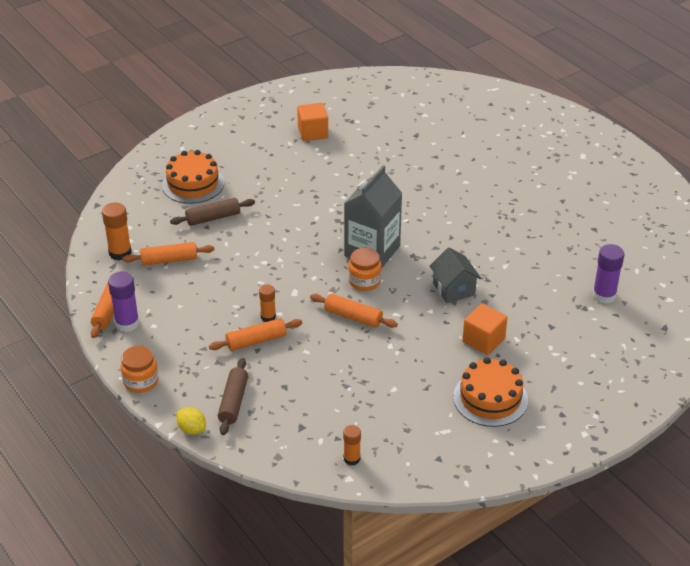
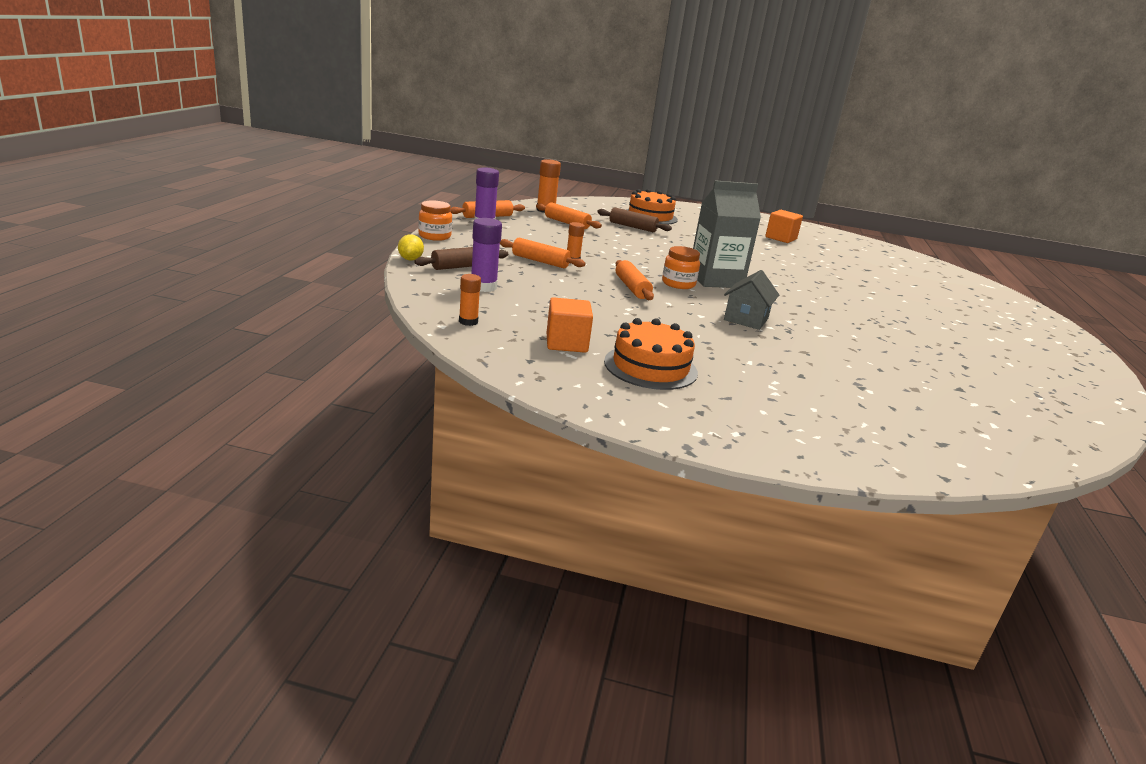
camera: 45 degrees right, 15 degrees down
(483, 340) = (715, 346): orange cube -> orange cube (566, 343)
(604, 295) = (901, 393): purple glue stick -> purple glue stick (483, 287)

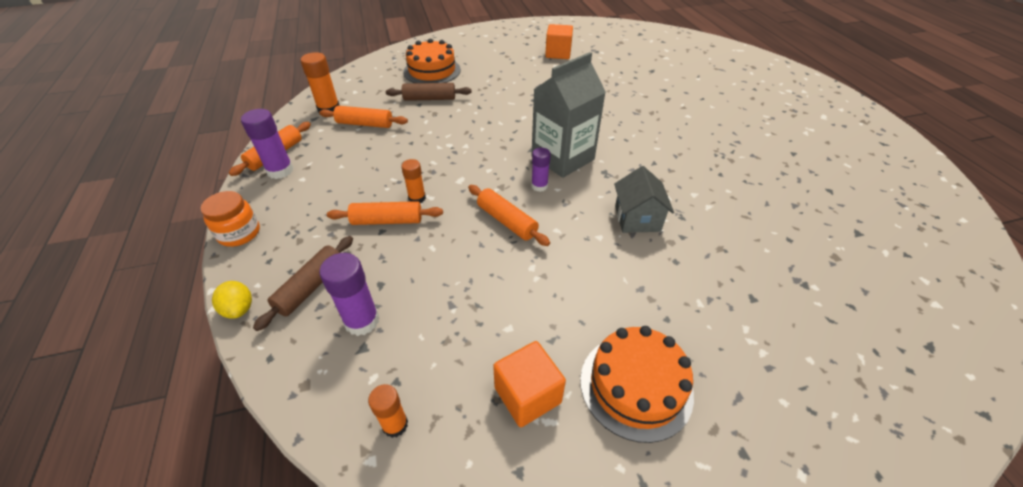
camera: 25 degrees left, 20 degrees up
(678, 284) = (539, 186): orange jar -> purple glue stick

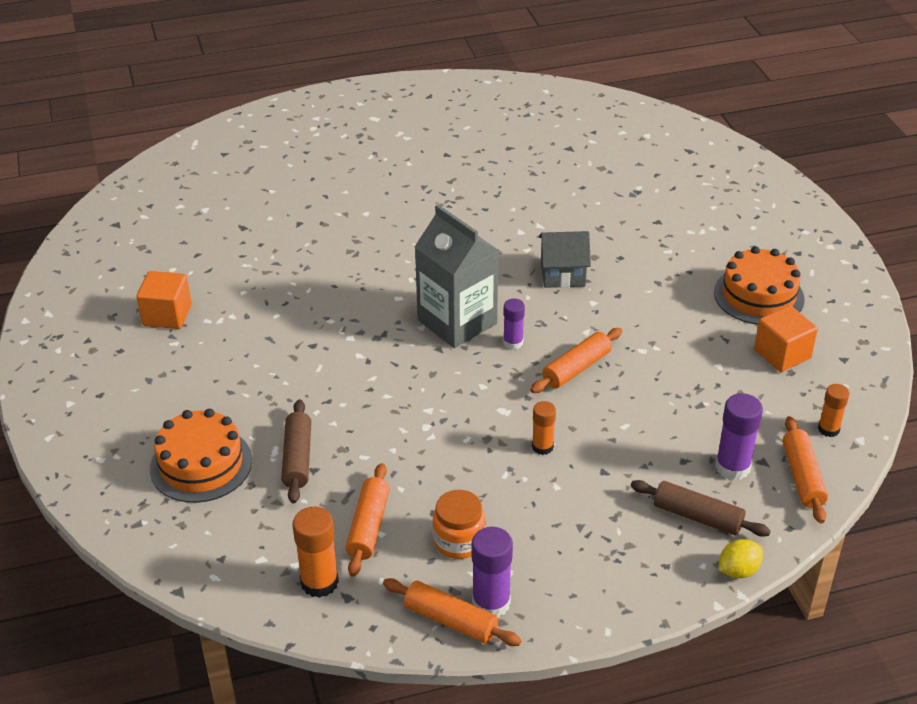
camera: 90 degrees left, 5 degrees down
(239, 233) = (624, 609): orange jar -> orange jar (459, 541)
(387, 221) = (586, 469): orange rolling pin -> orange rolling pin (802, 477)

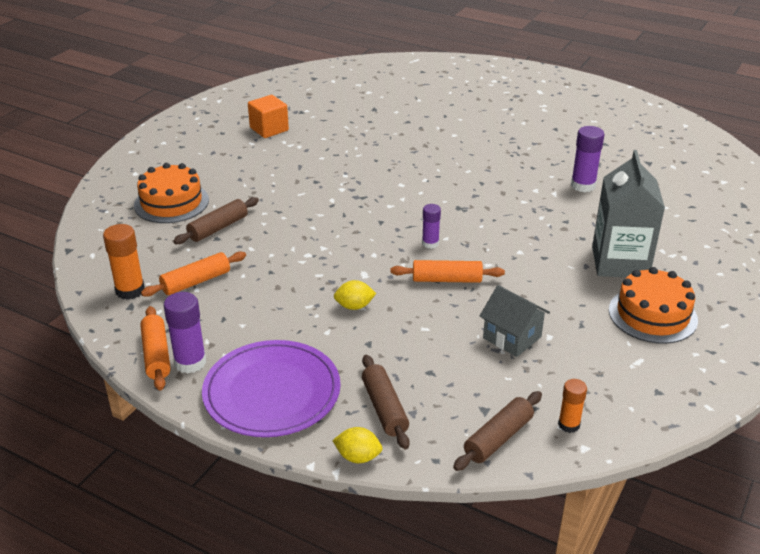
camera: 45 degrees right, 5 degrees down
(457, 322) = (414, 214): grey carton -> grey carton (620, 262)
(459, 541) = (227, 320): orange jar -> none
(542, 447) = (354, 306): orange glue stick -> yellow lemon
(562, 274) = (525, 226): grey house -> grey house (512, 337)
(598, 573) = (272, 392): none -> purple plate
(732, 467) = (457, 398): purple glue stick -> purple glue stick (583, 185)
(782, 354) = (611, 358): orange cube -> none
(802, 477) = (498, 438): orange rolling pin -> brown rolling pin

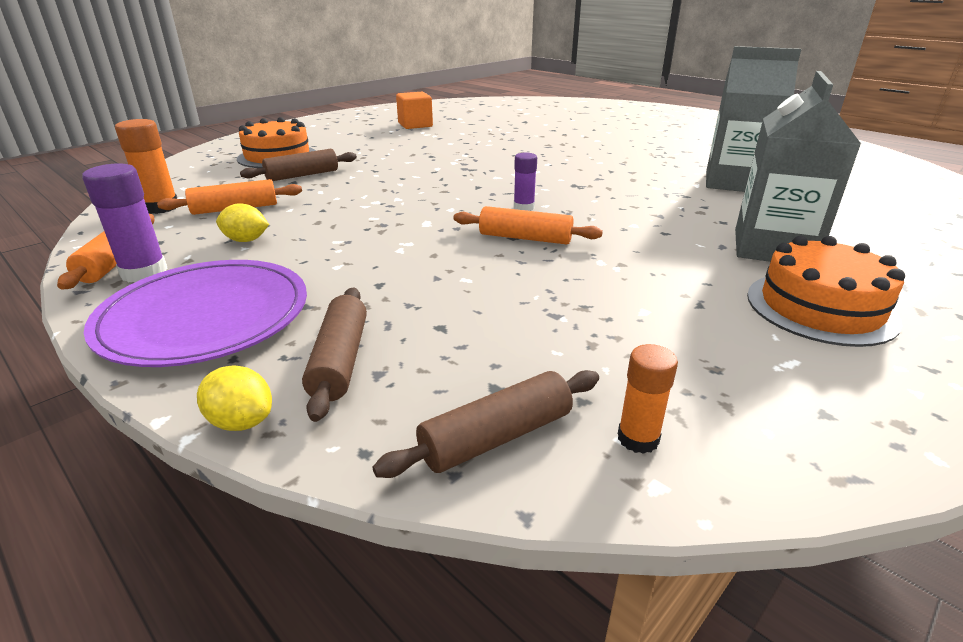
camera: 15 degrees right, 5 degrees down
(354, 306) = (391, 248): yellow lemon -> yellow lemon (246, 240)
(512, 337) = (585, 304): grey house -> none
(583, 185) = (734, 182): purple glue stick -> grey carton

